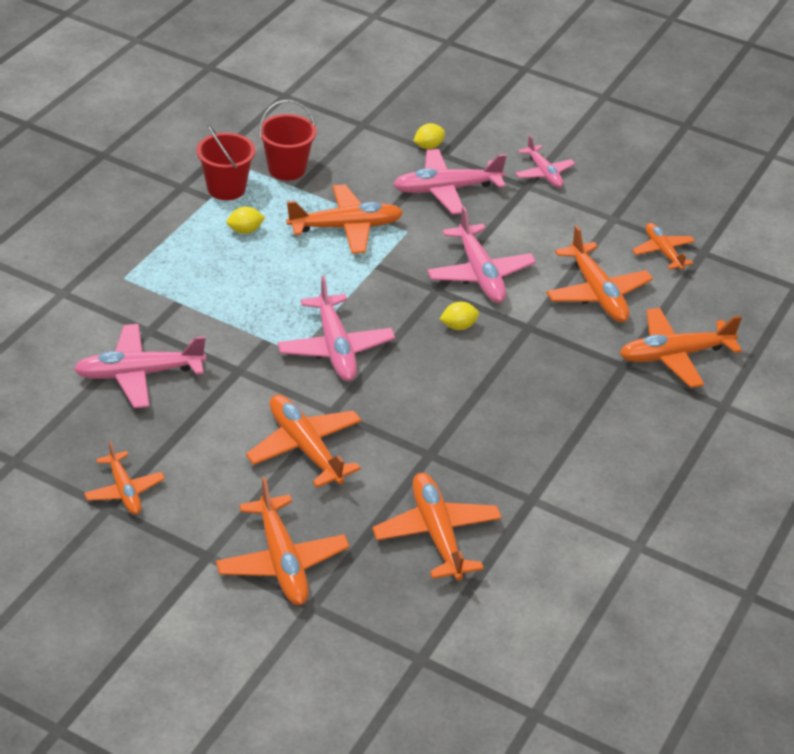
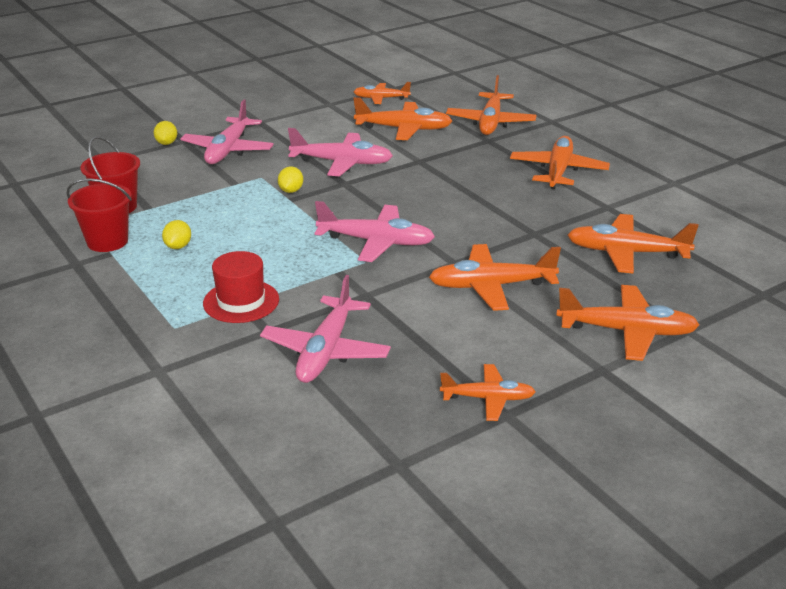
camera: 60 degrees left, 10 degrees down
(182, 299) = (241, 301): none -> red hat
(346, 227) = (227, 200): orange plane -> orange plane (558, 171)
(458, 326) = (395, 186): yellow lemon -> yellow lemon (291, 191)
(544, 173) = (252, 112): pink plane -> none

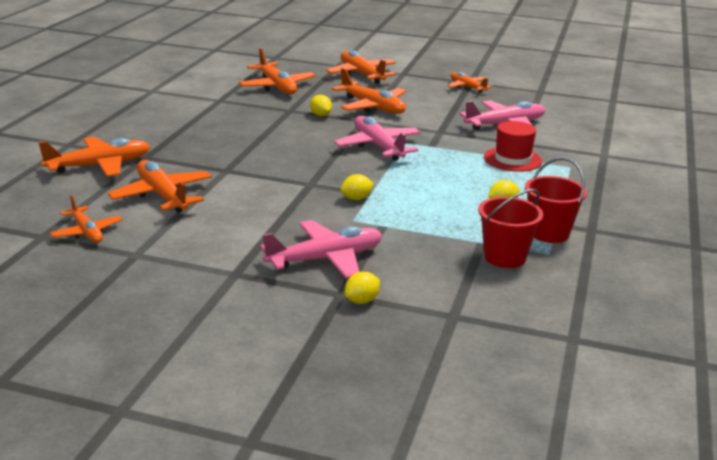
camera: 130 degrees left, 5 degrees down
(342, 163) = (274, 197): pink plane -> none
(499, 244) = (320, 115): none -> yellow lemon
(558, 171) = (178, 122): orange plane -> none

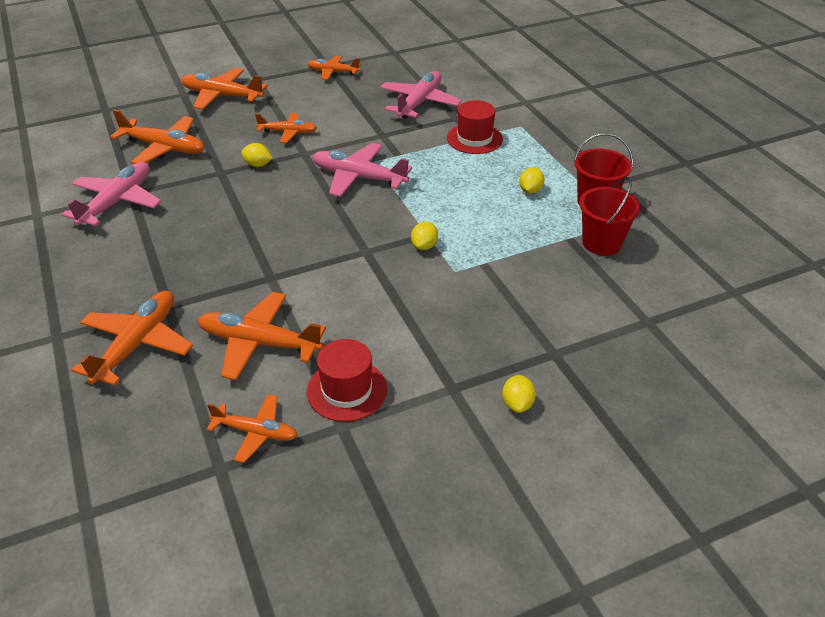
camera: 40 degrees left, 15 degrees up
(170, 241) = (347, 390): none -> red hat
(326, 259) = (494, 325): pink plane -> pink plane (117, 202)
(361, 301) = (576, 350): yellow lemon -> yellow lemon (517, 404)
(372, 107) = (288, 132): orange plane -> orange plane, size x0.62

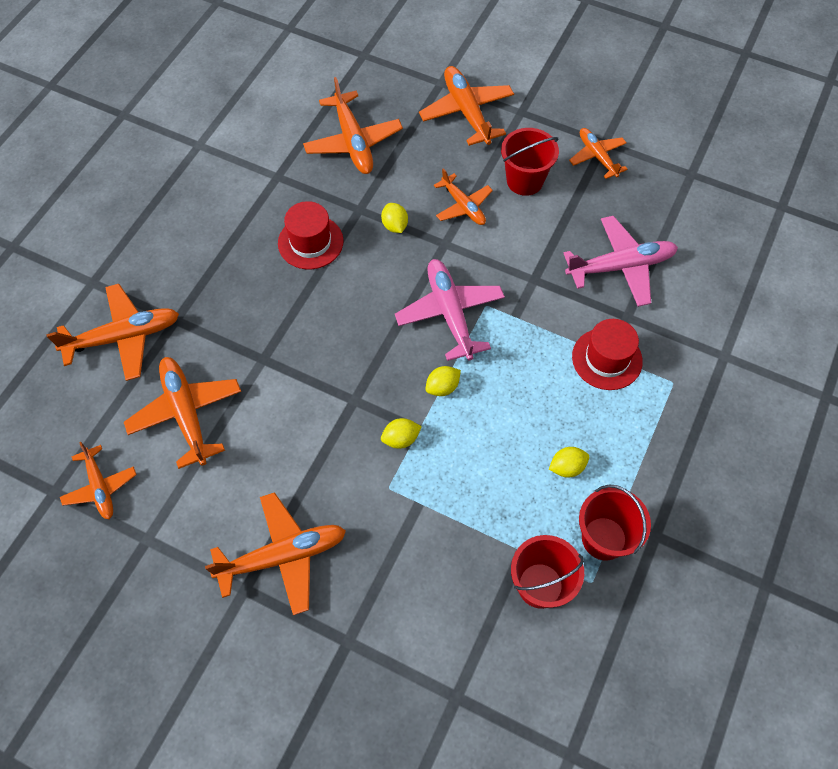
camera: 50 degrees right, 20 degrees up
(117, 202) = (258, 178): pink plane -> none
(308, 102) = (525, 181): none -> red bucket
(347, 390) = (185, 514): red hat -> red hat (310, 242)
(448, 352) = (283, 556): none -> orange plane
(517, 404) = (265, 651): yellow lemon -> yellow lemon (442, 387)

